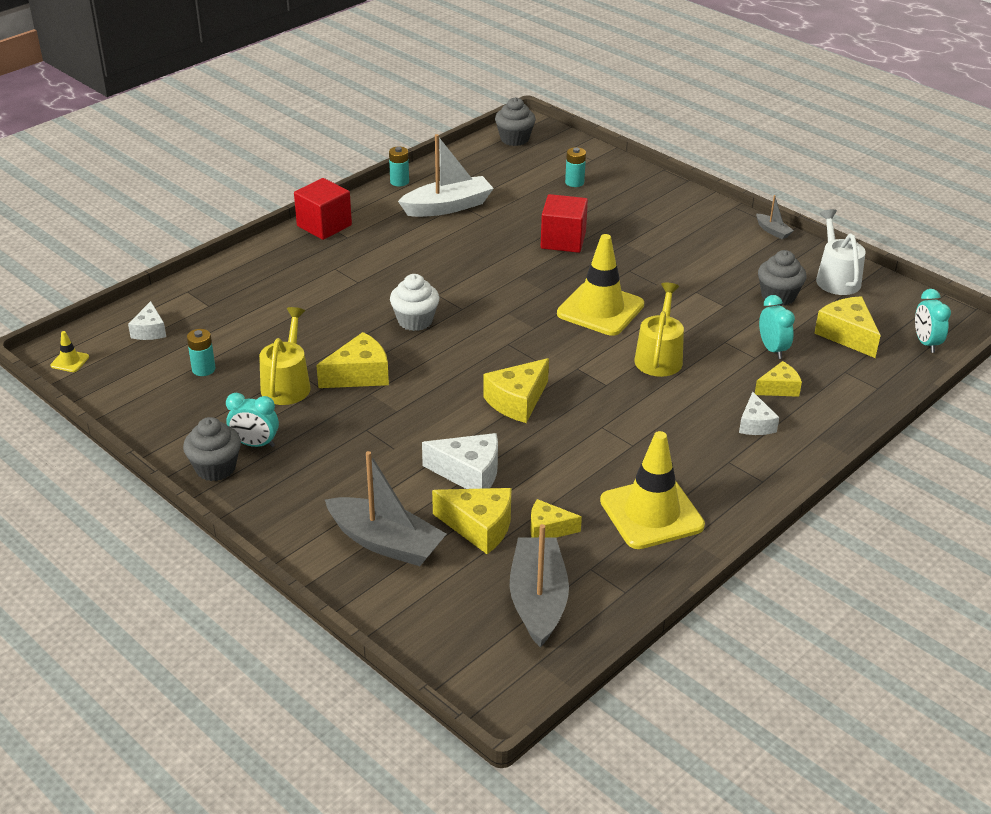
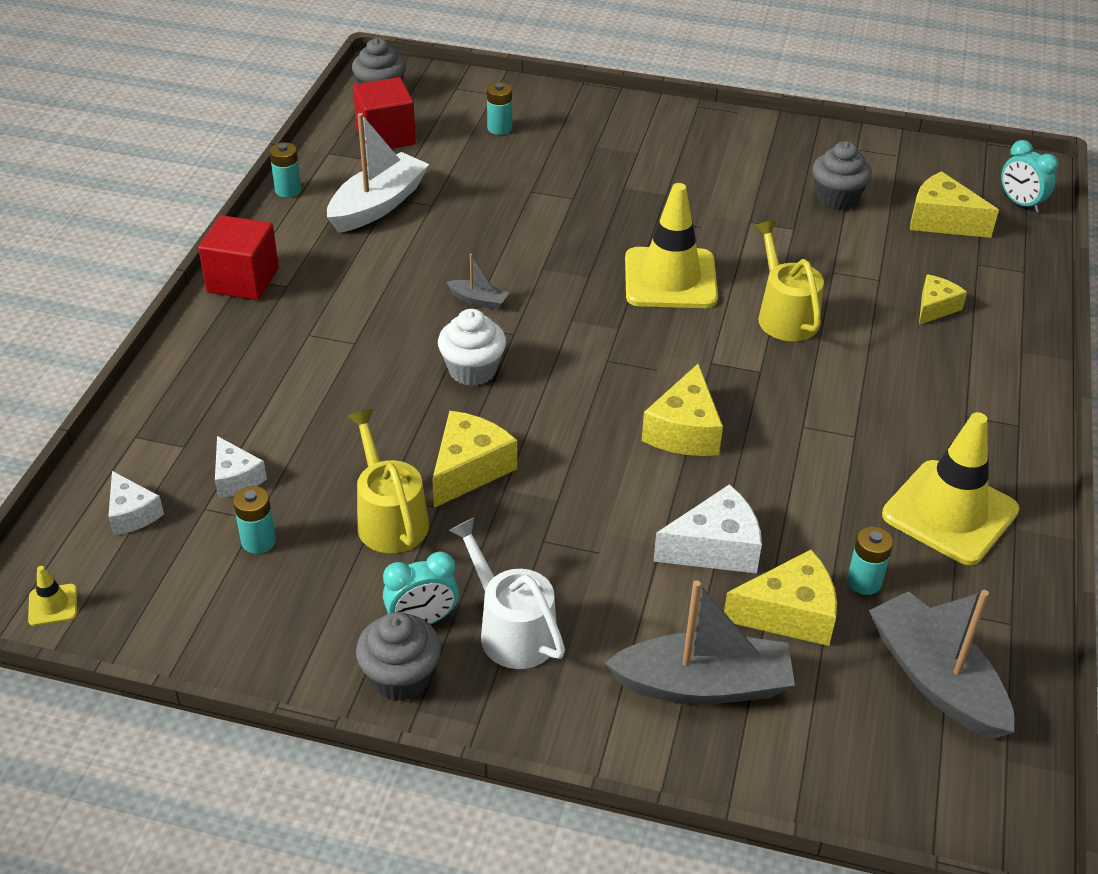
camera: 30 degrees left, 5 degrees up
(548, 529) = (864, 582): yellow cheese -> turquoise battery
(563, 240) = (552, 206): red cube -> red cube (385, 136)
(755, 424) = (951, 360): white cheese -> white cheese (236, 478)
(772, 231) = (762, 123): grey boat -> grey boat (478, 300)
(772, 349) = (887, 263): turquoise clock -> none
(836, 278) = (873, 158): white watering can -> white watering can (512, 630)

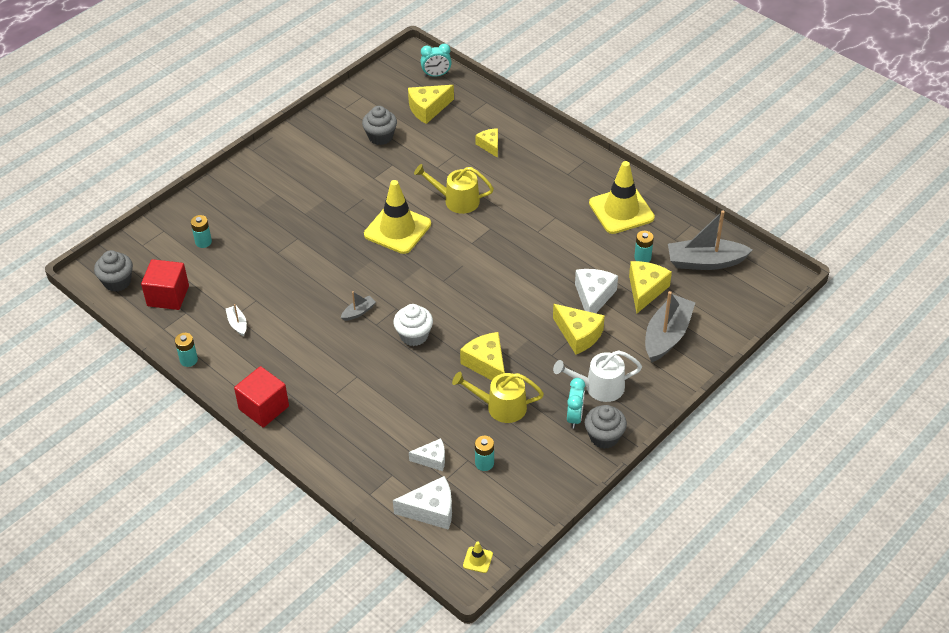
camera: 60 degrees left, 5 degrees up
(132, 514) = (431, 510): white cheese -> white cheese, size x1.57
(378, 205) = (237, 324): white boat -> white boat, size x0.46
(684, 431) = (513, 274): yellow cheese -> yellow cheese (578, 335)

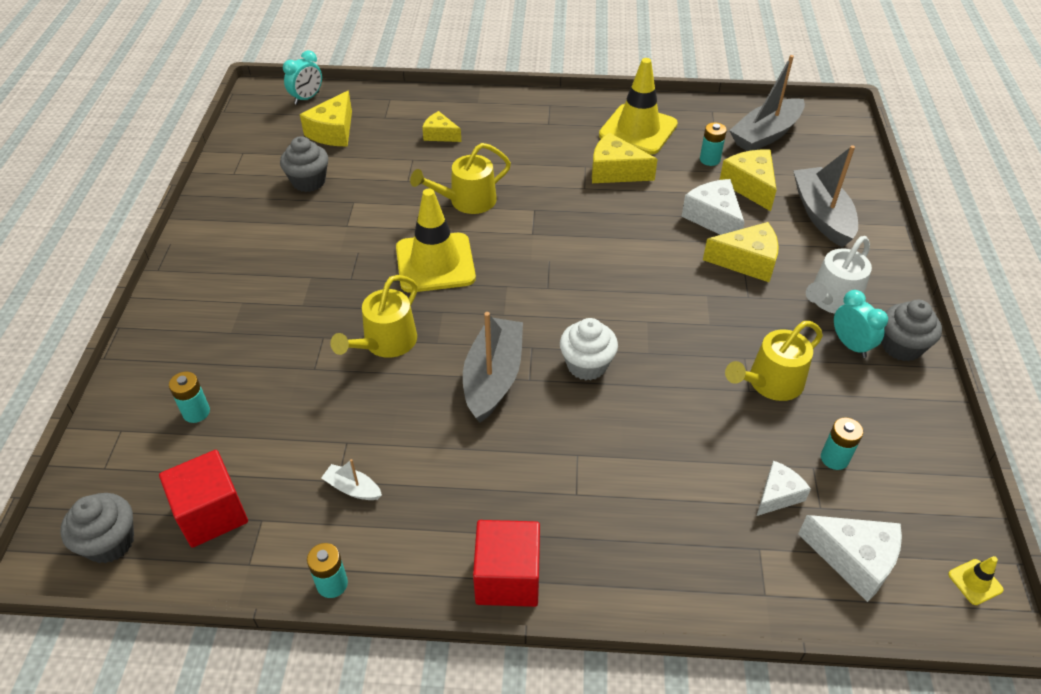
camera: 40 degrees left, 0 degrees up
(325, 260) = (385, 343): none -> yellow watering can
(358, 312) = (493, 378): grey boat -> grey boat, size x2.17
(431, 510) = (854, 560): white cheese -> white cheese turned 75 degrees clockwise
(486, 364) = (699, 347): yellow cheese -> yellow cheese (615, 171)

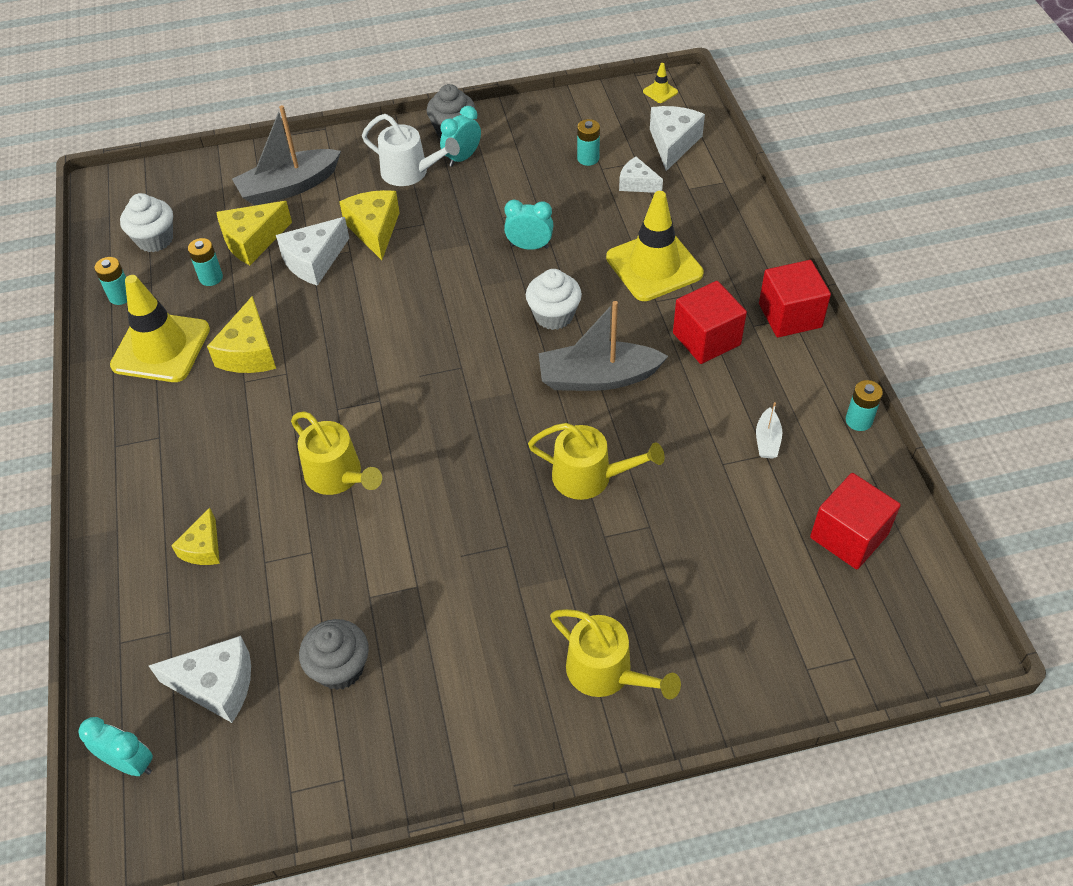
camera: 105 degrees left, 5 degrees up
(110, 542) = (921, 604): grey cupcake -> none
(196, 412) = (751, 608): turquoise battery -> turquoise battery (121, 296)
(333, 132) = (217, 685): yellow cheese -> white cheese
(435, 263) = (456, 473): yellow traffic cone -> yellow traffic cone (654, 266)
(505, 482) = (706, 339): none -> red cube
(692, 369) = (529, 246): none -> turquoise clock
(765, 135) = (155, 239): grey boat -> white cupcake
(770, 383) = (525, 199): yellow watering can -> yellow watering can (606, 672)

